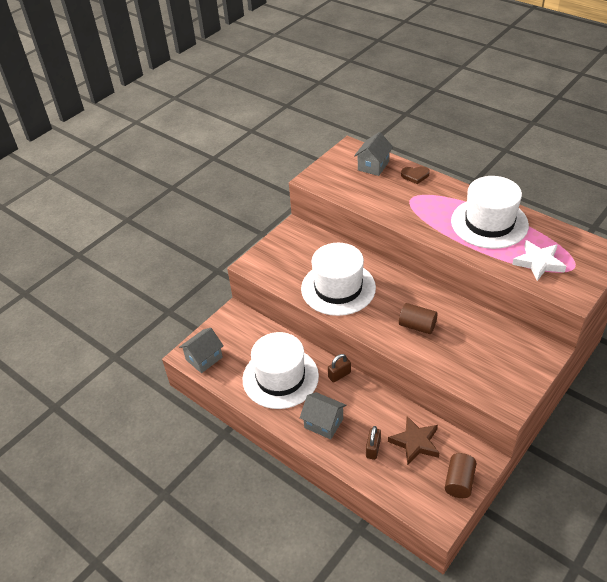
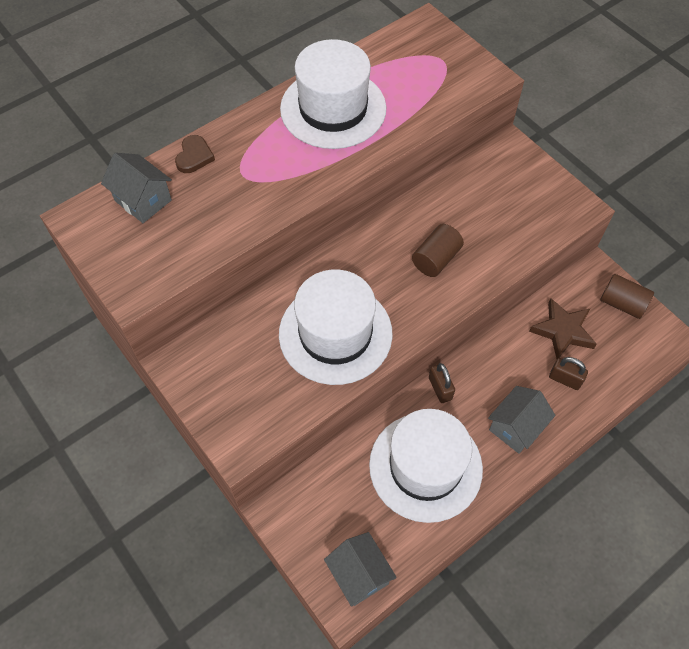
camera: 80 degrees left, 15 degrees up
(538, 263) = (424, 87): white star -> none

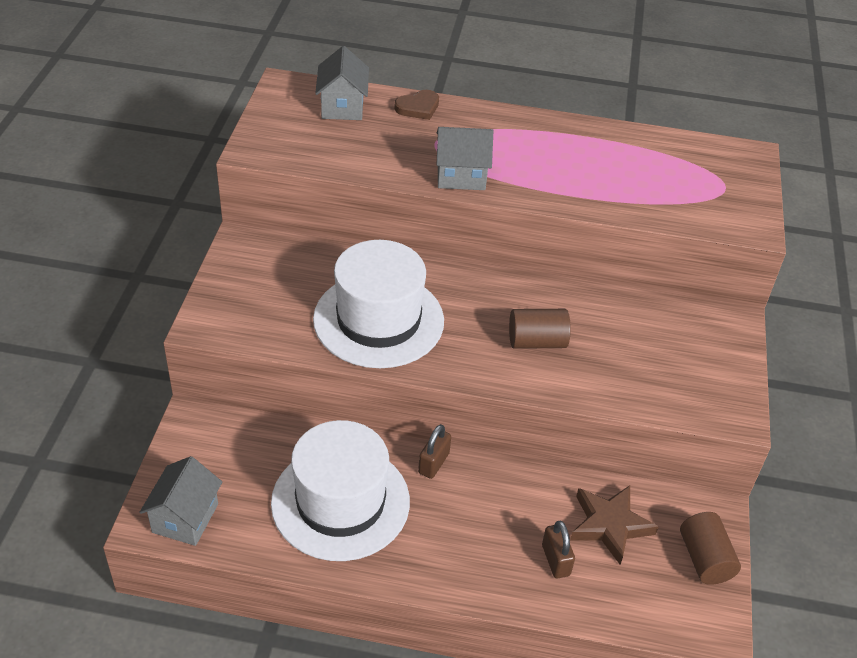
camera: 45 degrees right, 15 degrees down
(333, 108) = (573, 153): white hat -> none
(516, 427) = (456, 550): grey house -> grey house (461, 176)

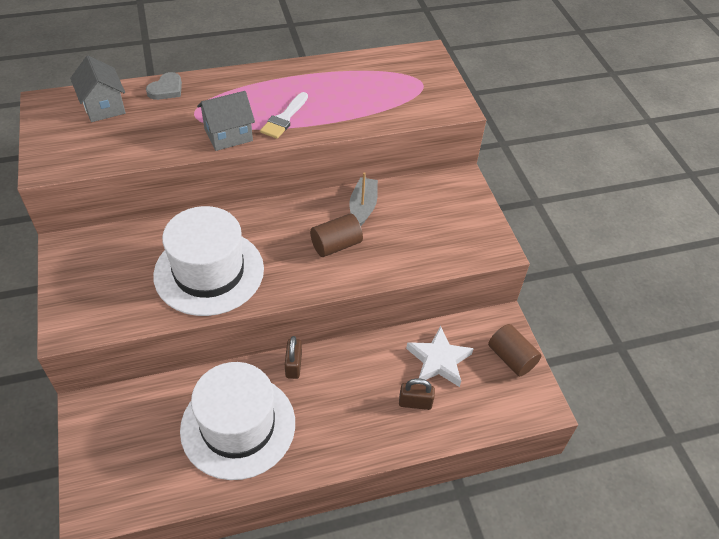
camera: 25 degrees left, 5 degrees up
(185, 518) = (119, 494): grey house -> none
(418, 107) = (166, 89): brown heart -> grey heart
(534, 177) = (284, 118): none -> white brush
(555, 560) = (415, 403): brown padlock -> brown padlock turned 45 degrees counterclockwise
(591, 311) = (363, 207): none -> grey boat
(609, 525) = (438, 360): brown star -> white star

